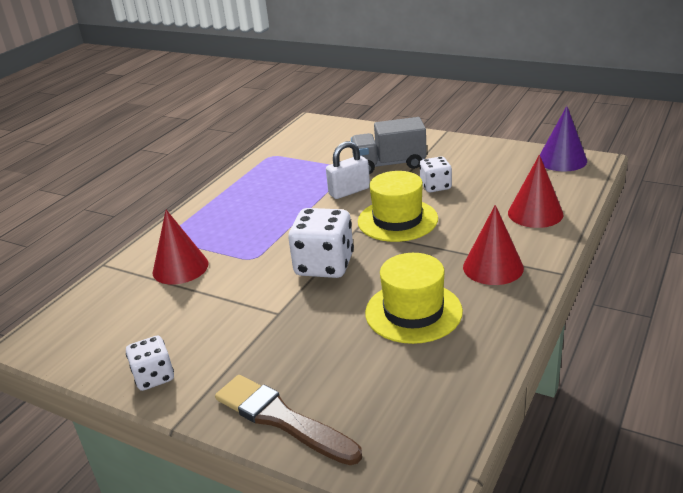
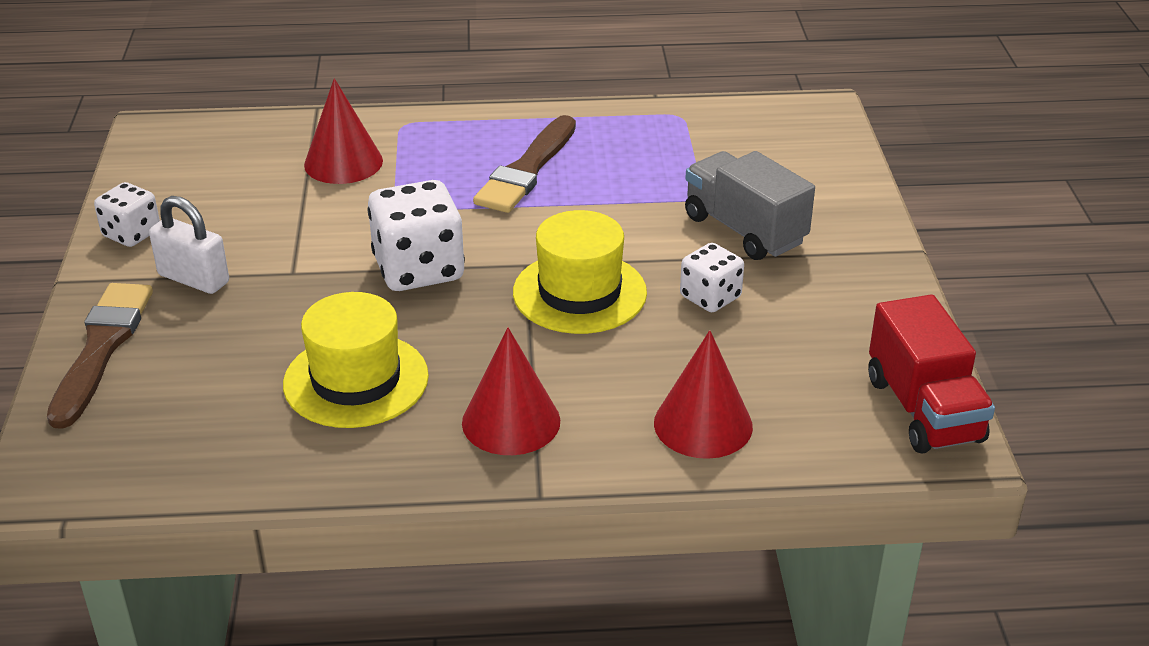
camera: 55 degrees right, 5 degrees up
(266, 208) = (527, 170): none -> brown brush
(349, 191) = (629, 221): white padlock -> white padlock (194, 279)
(562, 160) = (923, 410): purple cone -> red truck

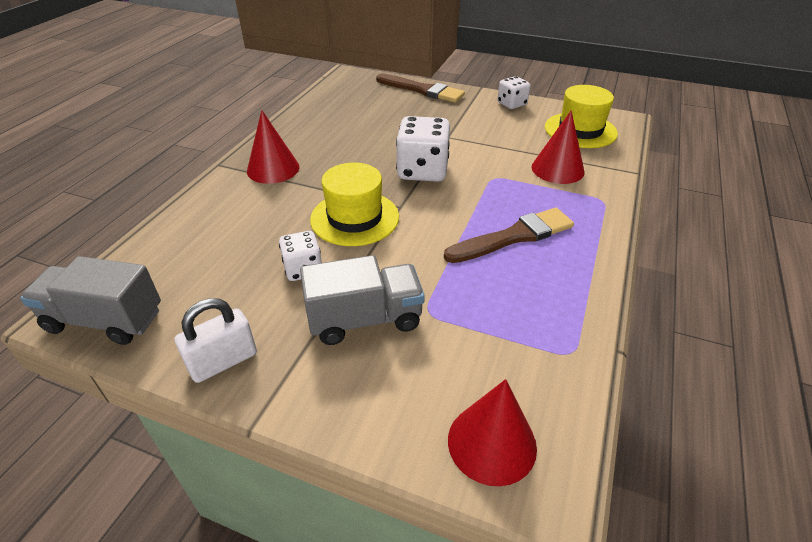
camera: 115 degrees right, 5 degrees up
(194, 279) = (460, 113): white padlock -> white padlock (223, 361)
(356, 380) = (345, 137): yellow hat -> yellow hat (580, 130)
(527, 170) = (513, 236): brown brush -> brown brush turned 105 degrees clockwise
(703, 424) = (203, 224): red cone -> red cone (492, 443)
(923, 410) = (105, 320): red truck -> grey truck

